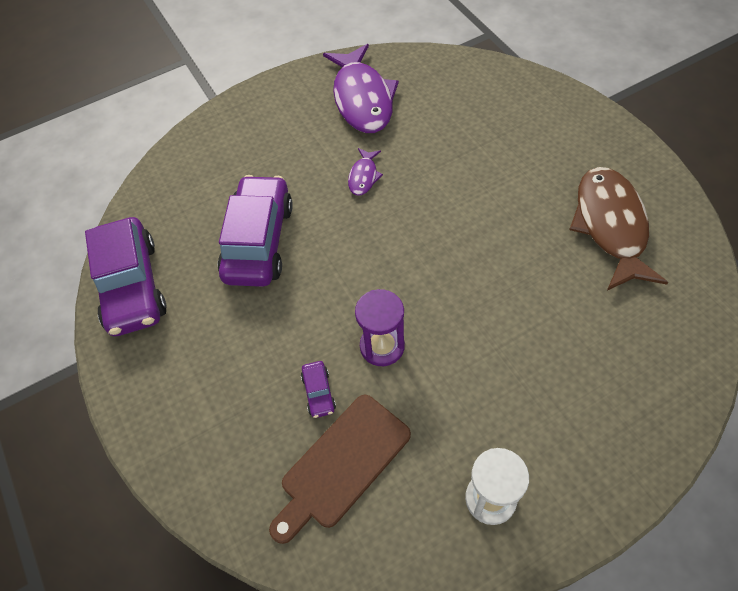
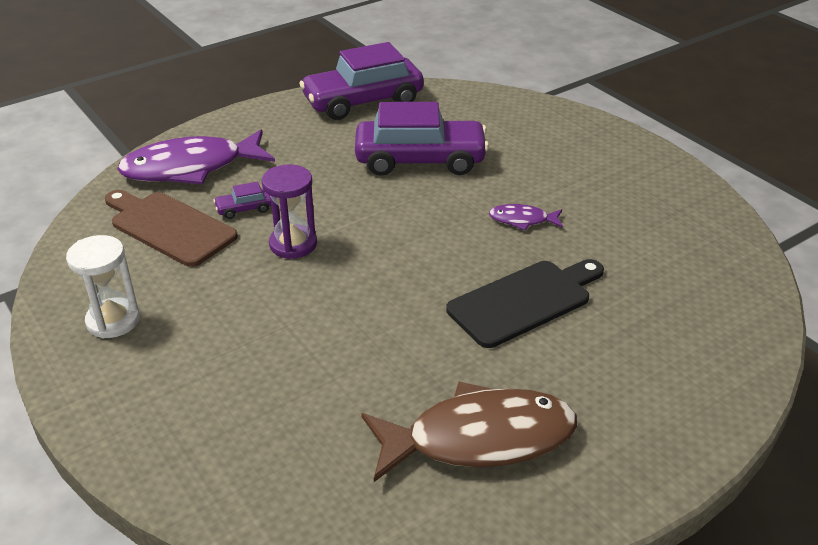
camera: 80 degrees right, 20 degrees down
(362, 99) = (650, 212): purple fish -> purple fish (191, 168)
(467, 186) = (524, 301): none -> black cutting board

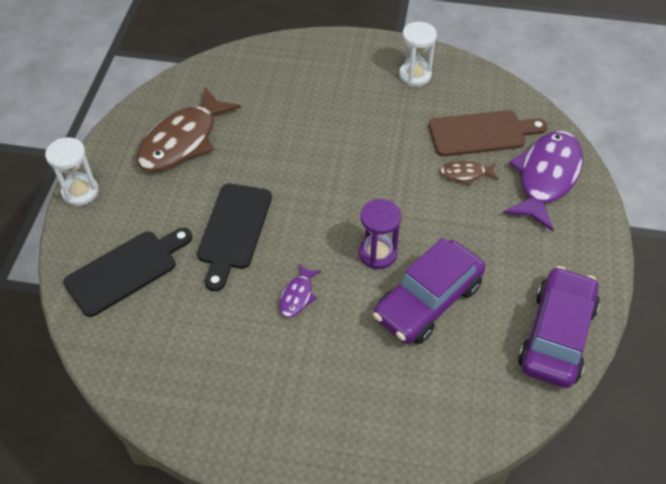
camera: 135 degrees right, 15 degrees up
(244, 209) = (465, 174): purple car -> brown fish
(293, 244) = (403, 172): purple hourglass -> purple hourglass (378, 253)
(522, 220) = (297, 296): purple fish -> purple fish turned 150 degrees clockwise
(679, 335) = (126, 270): none -> black cutting board
(679, 463) = (80, 192): none -> white hourglass

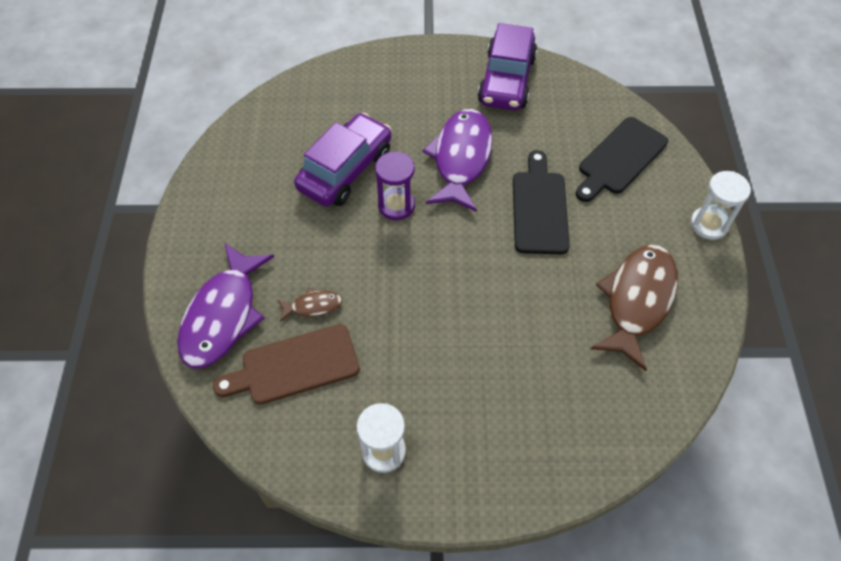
camera: 170 degrees right, 5 degrees up
(297, 296) = (461, 159): purple fish -> purple fish, size x2.20
(556, 336) = (234, 158): purple car -> purple car (506, 80)

